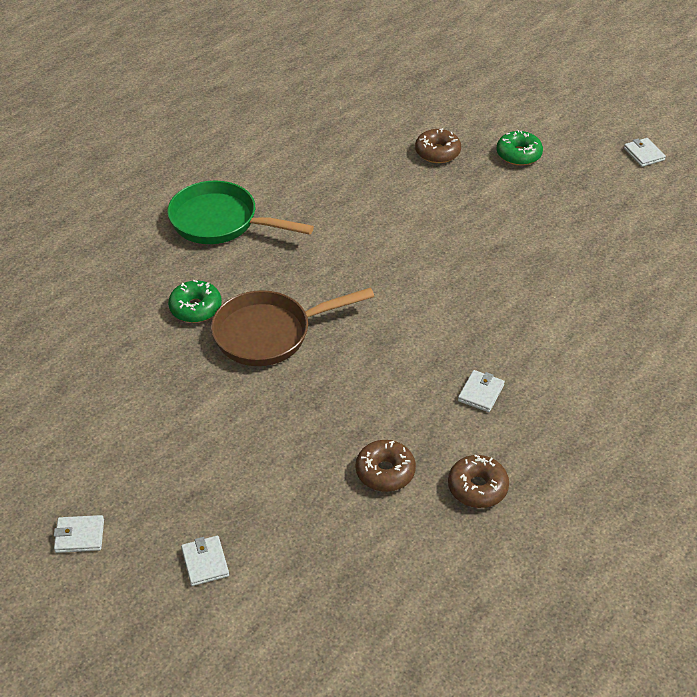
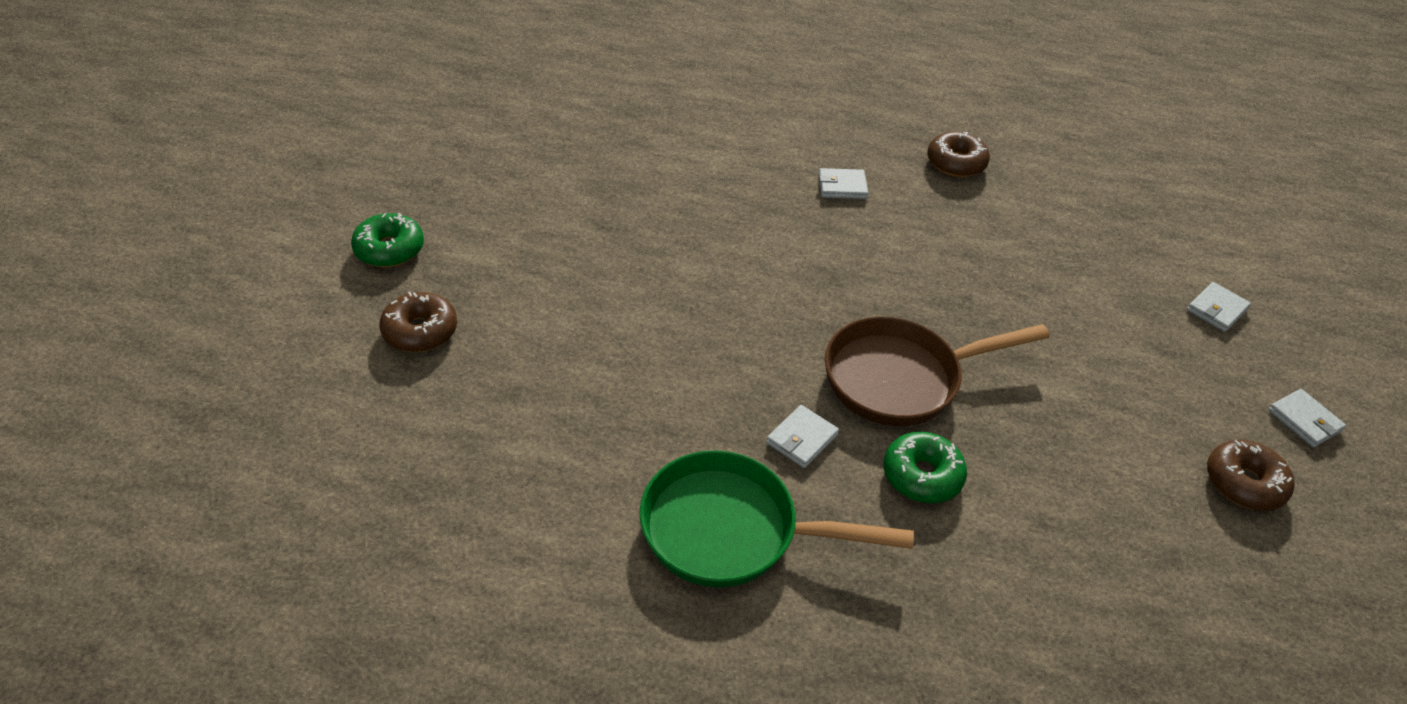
camera: 120 degrees left, 0 degrees up
(220, 222) = (731, 531): green pan -> green pan turned 105 degrees clockwise
(270, 333) = (901, 378): brown pan -> brown pan turned 120 degrees clockwise
(385, 472) = (997, 223): brown donut -> brown donut (1244, 483)
(644, 154) = (341, 145): white wallet -> white wallet (801, 439)

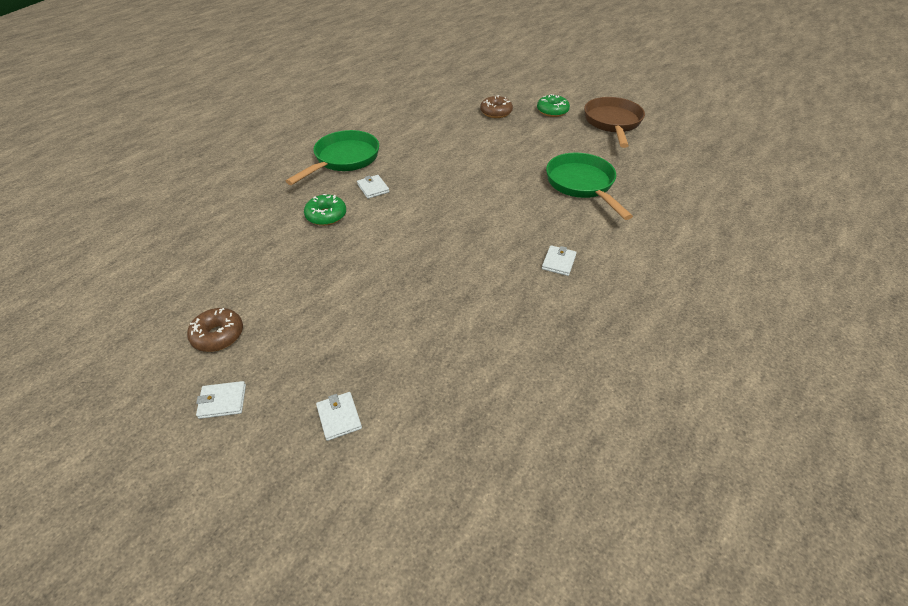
camera: 115 degrees right, 0 degrees up
(644, 185) = (582, 185): none -> green pan
(901, 378) = (385, 230): brown pan -> brown pan (612, 123)
(956, 163) = (571, 335): brown donut -> none

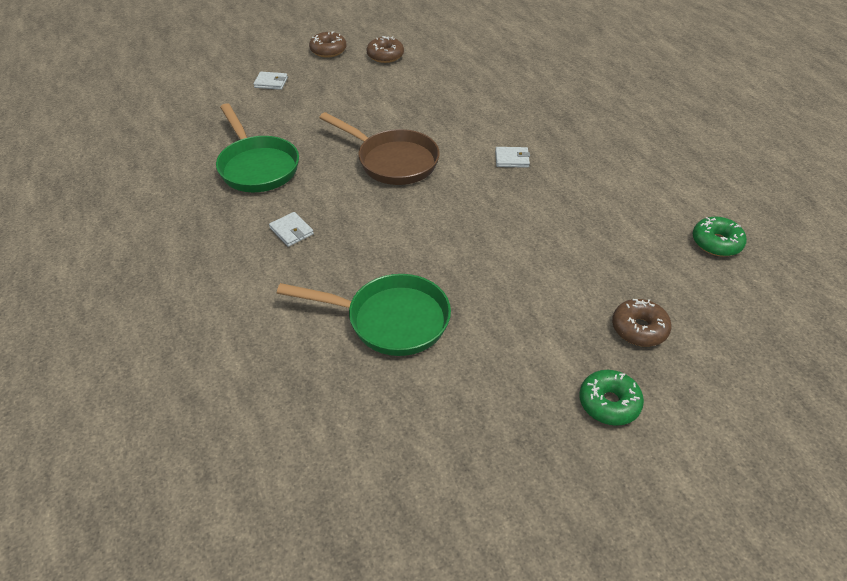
camera: 120 degrees right, 0 degrees up
(222, 401) = (328, 50): white wallet -> brown donut
(326, 216) = (486, 122): green donut -> green donut (716, 243)
(344, 159) = (584, 155): green pan -> green pan (257, 166)
(612, 123) = (522, 465): brown pan -> brown pan (392, 161)

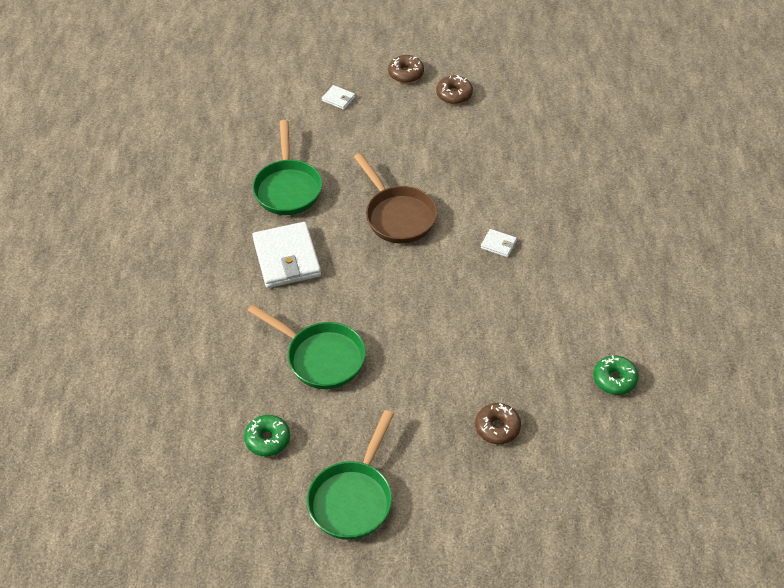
camera: 25 degrees right, 5 degrees up
(291, 231) = (287, 258): white wallet -> white wallet, size x2.26
(531, 473) = (353, 498): none -> green pan
(609, 403) = (436, 473): green donut -> green donut (268, 439)

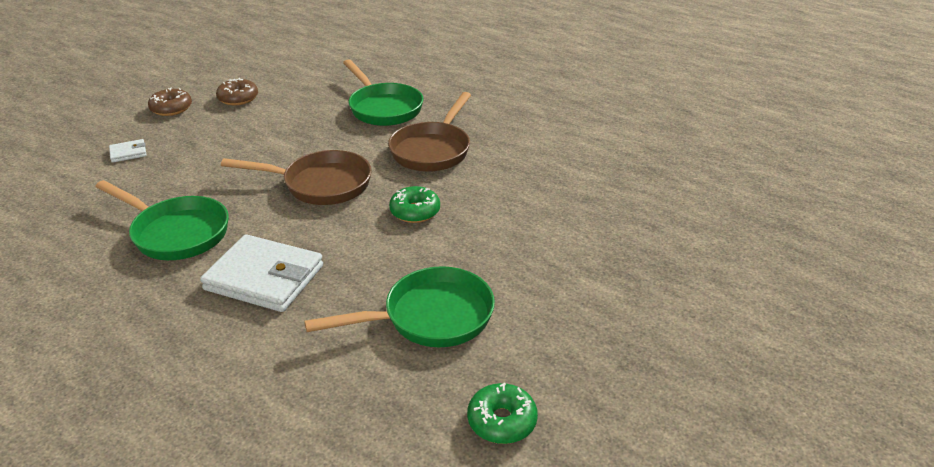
camera: 55 degrees left, 15 degrees down
(353, 498) = (654, 386): green pan -> green pan (383, 108)
(497, 428) = (643, 243): brown donut -> none
(498, 244) = (433, 150): white wallet -> brown pan
(614, 379) = (647, 161): green donut -> green donut (415, 212)

